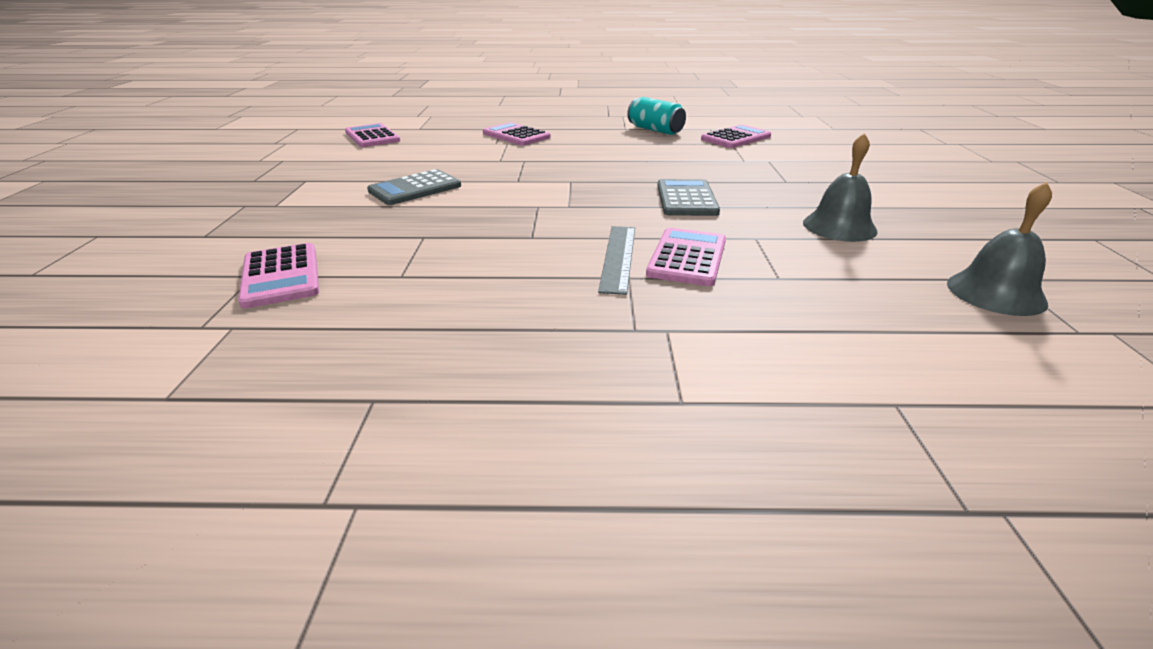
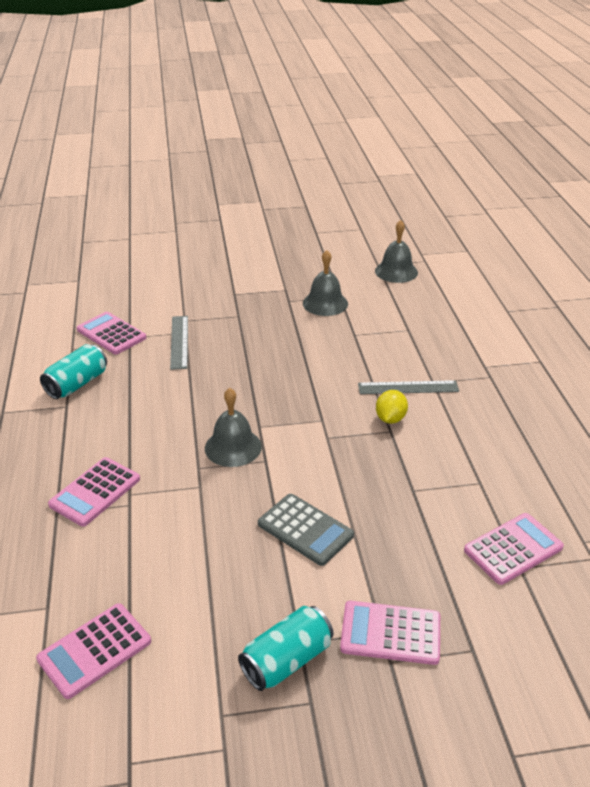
camera: 100 degrees left, 5 degrees up
(296, 176) = (287, 660): none -> turquoise can
(544, 171) = (233, 447): none -> grey bell
(555, 239) = (390, 418): none -> yellow lemon
(686, 199) = (291, 361): grey calculator -> none
(687, 258) = (396, 360): pink calculator -> pink calculator (390, 633)
(724, 158) = (179, 342): none -> grey ruler

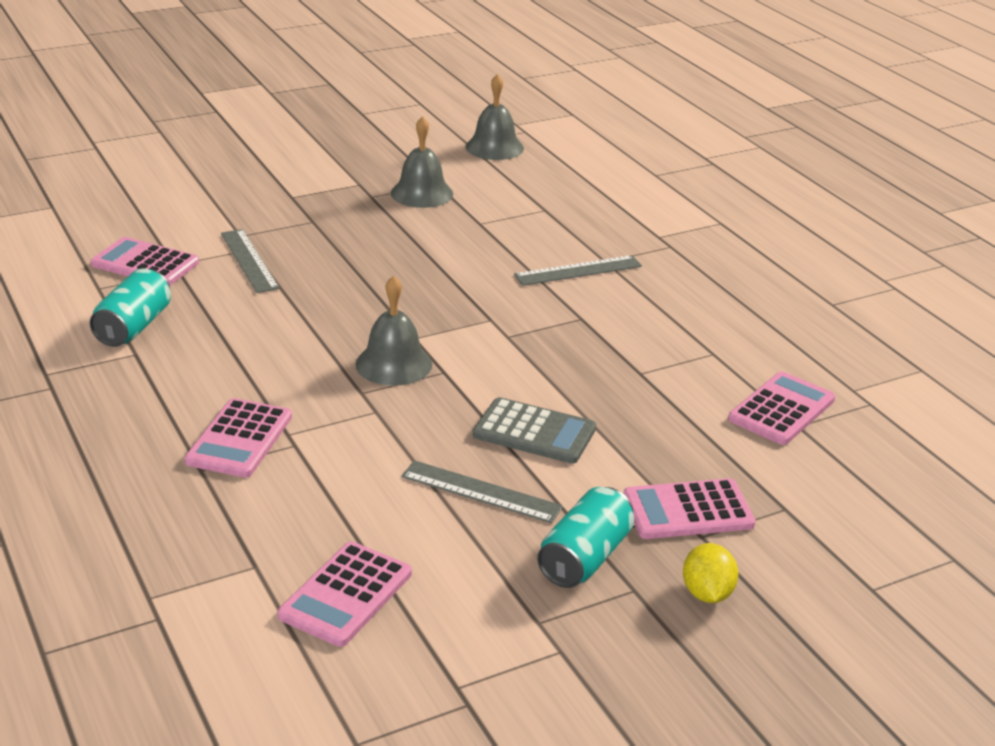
camera: 20 degrees left, 5 degrees down
(239, 577) = (481, 492): none -> grey ruler
(390, 418) = (574, 305): yellow lemon -> yellow lemon (707, 593)

